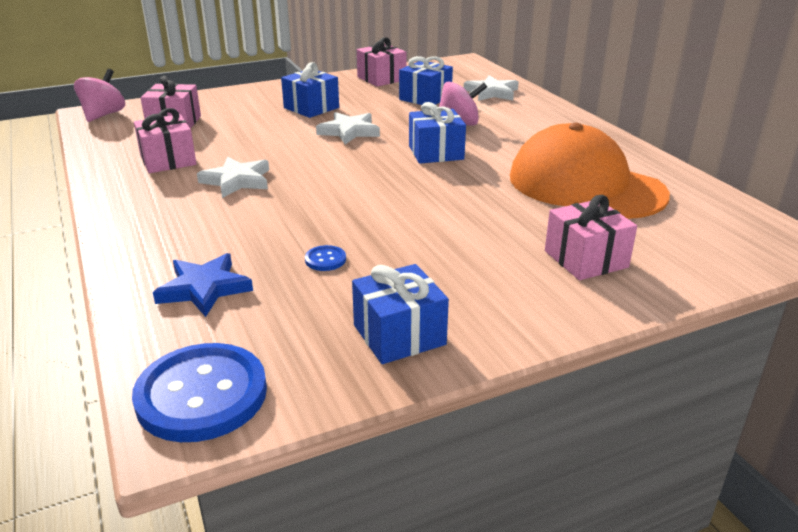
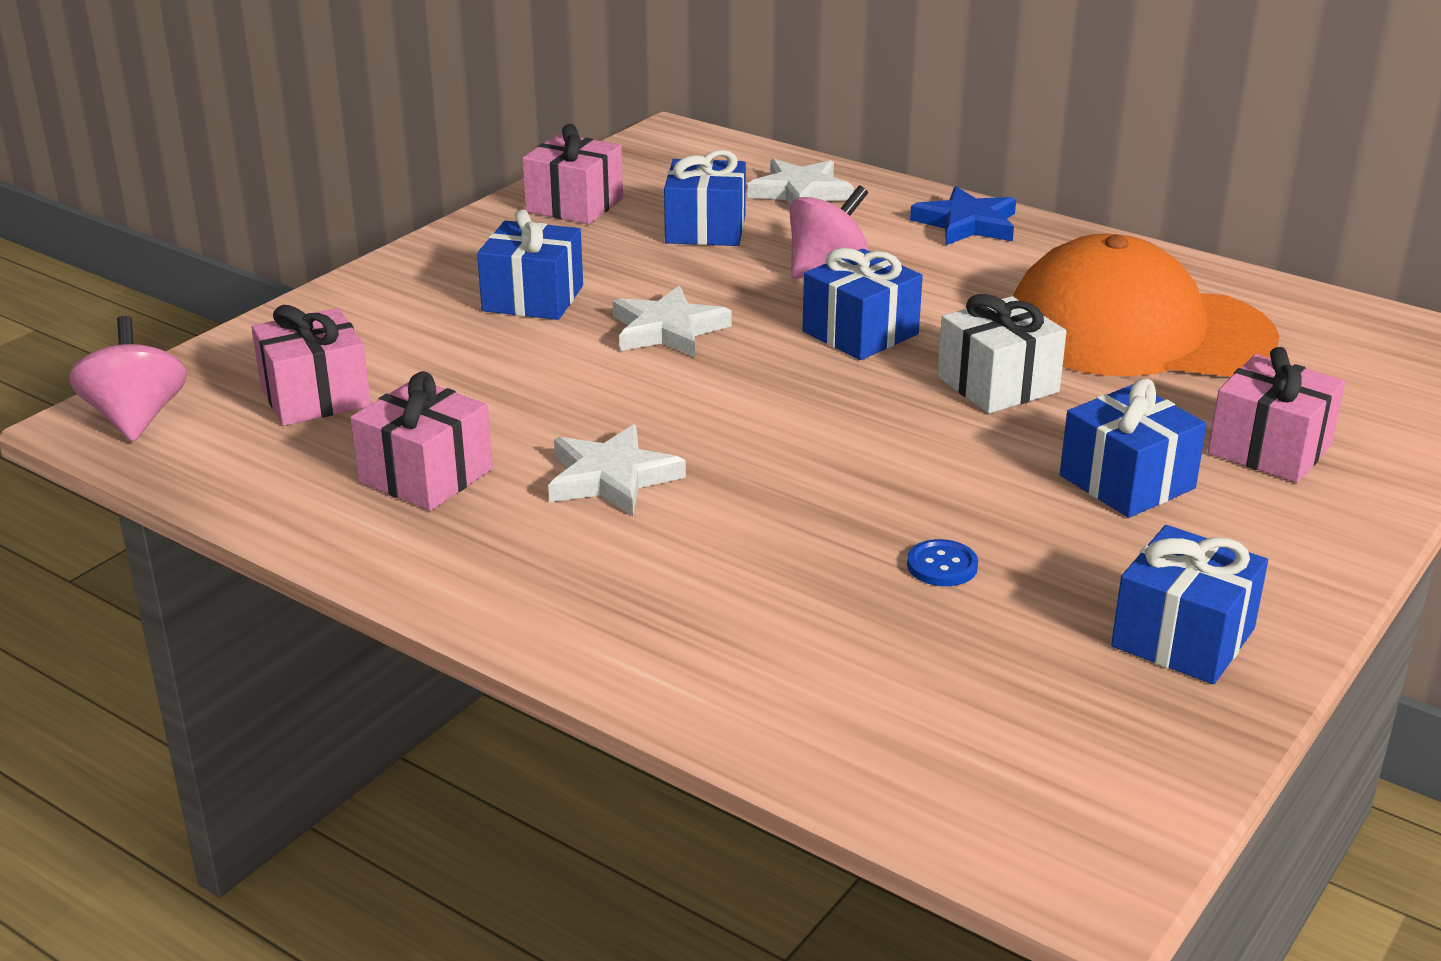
camera: 30 degrees left, 0 degrees up
(202, 395) = (1052, 815): blue button -> none
(204, 288) = (833, 672): blue star -> blue star (967, 224)
(473, 190) = (997, 384): none -> white gift
(478, 251) = (1127, 482): none -> blue gift

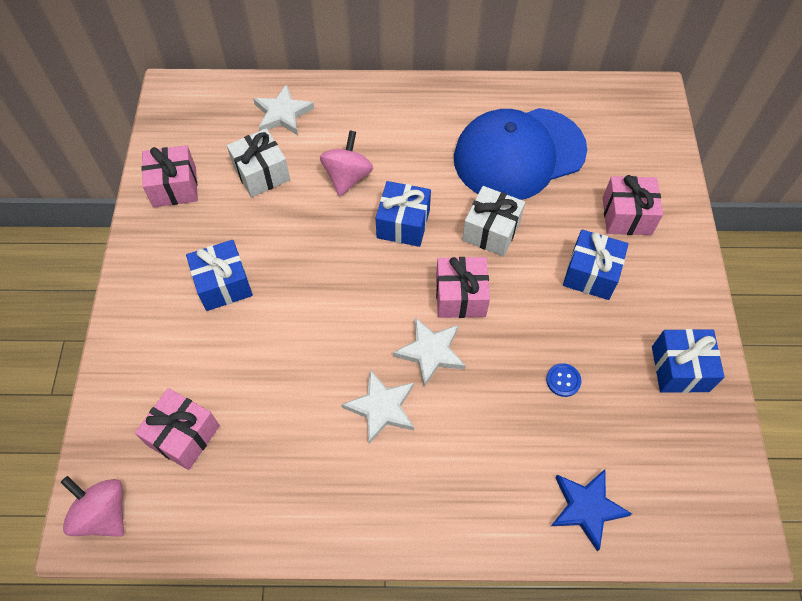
camera: 35 degrees left, 30 degrees up
(426, 476) = (295, 462): pink gift -> pink gift (460, 296)
(668, 330) = (313, 273): white star -> white star (430, 352)
(705, 229) = (261, 173): blue gift -> white gift
(967, 224) = (383, 102): blue star -> blue star (586, 508)
(1138, 331) = (519, 154): orange cap -> blue cap

